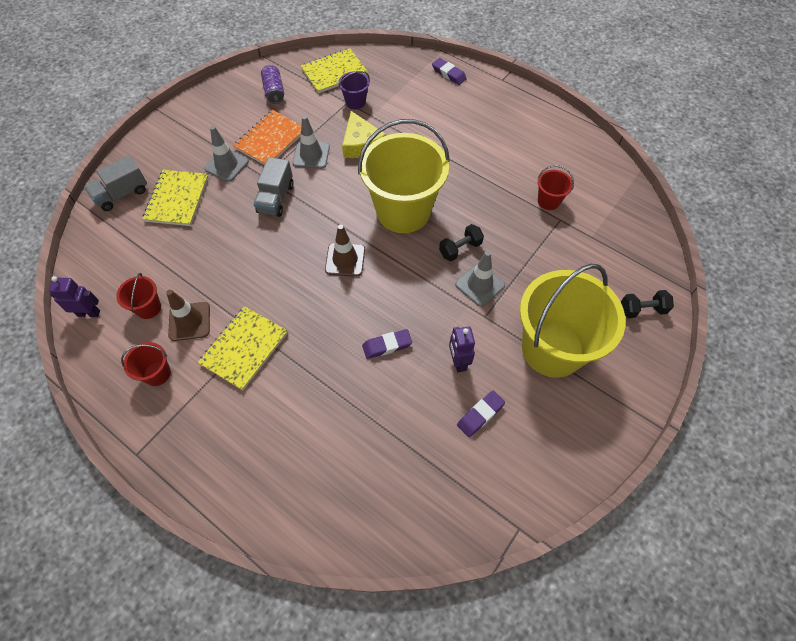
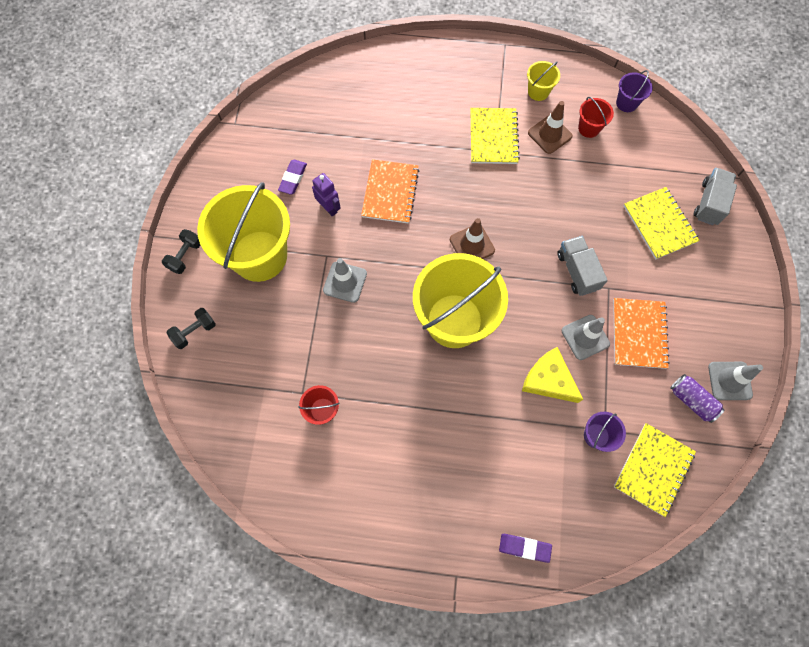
camera: 150 degrees right, 10 degrees up
(89, 313) = (626, 103): purple robot -> purple bucket
(157, 373) = (538, 92): red bucket -> yellow bucket
(226, 165) = (652, 281): grey traffic cone -> grey traffic cone (729, 381)
(387, 345) = (390, 192): purple eraser -> orange notebook
(460, 249) = (380, 308): black dumbbell -> black dumbbell (185, 256)

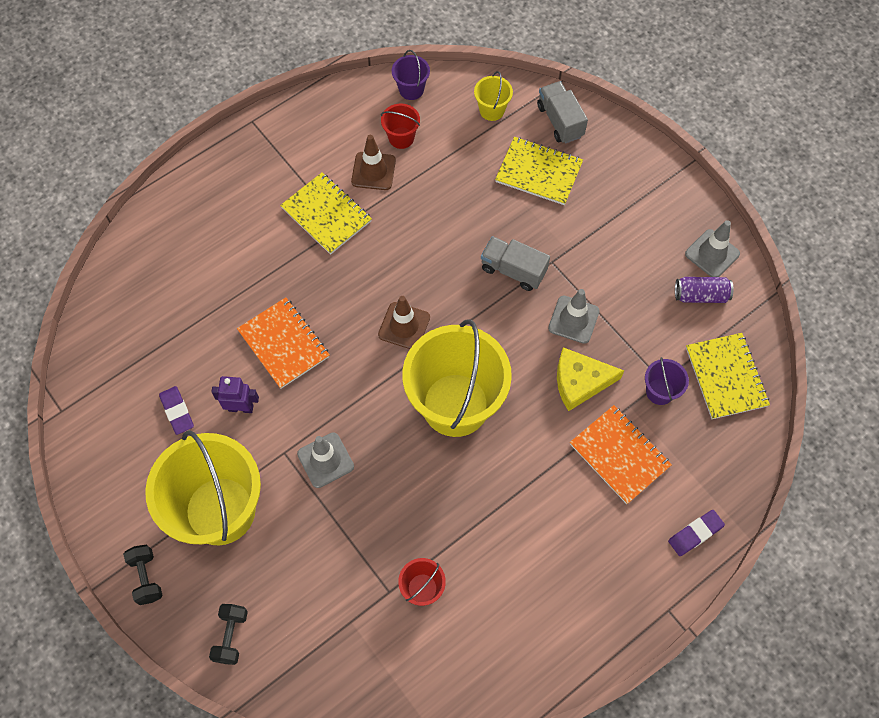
camera: 45 degrees left, 5 degrees down
(538, 92) = (325, 141): yellow bucket -> yellow bucket (492, 110)
(639, 334) = (611, 278): orange notebook -> orange notebook (619, 455)

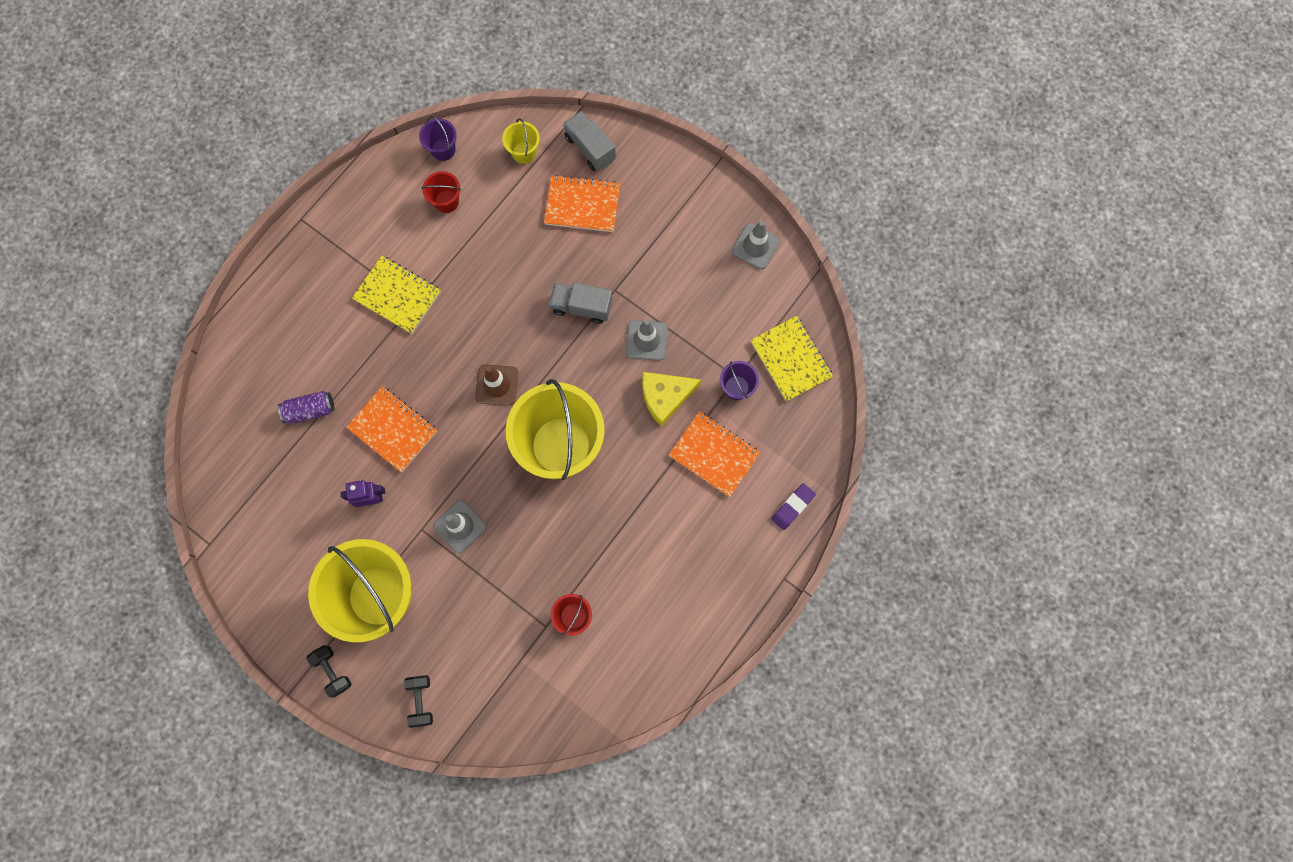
camera: 15 degrees left, 10 degrees up
(177, 411) = (315, 517): purple eraser -> none
(373, 171) = (429, 241): brown traffic cone -> none
(538, 172) = (582, 205): yellow notebook -> orange notebook
(700, 295) = (753, 289): purple can -> purple can (310, 410)

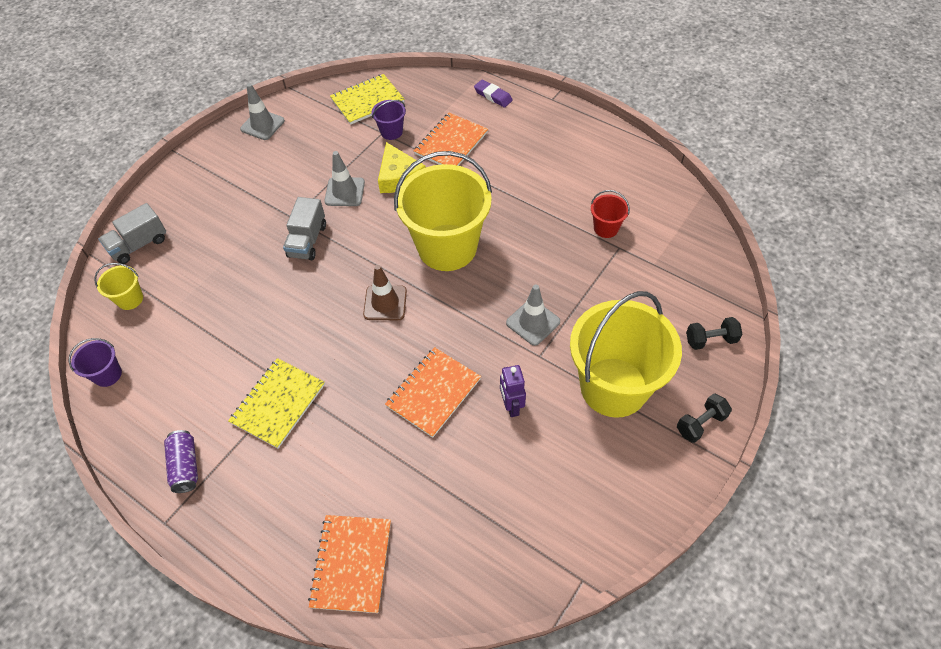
camera: 90 degrees left, 20 degrees down
(310, 410) = (412, 481): purple can -> purple can (186, 466)
(446, 201) = (172, 365): red bucket -> none
(582, 205) = (199, 247): orange notebook -> orange notebook (351, 564)

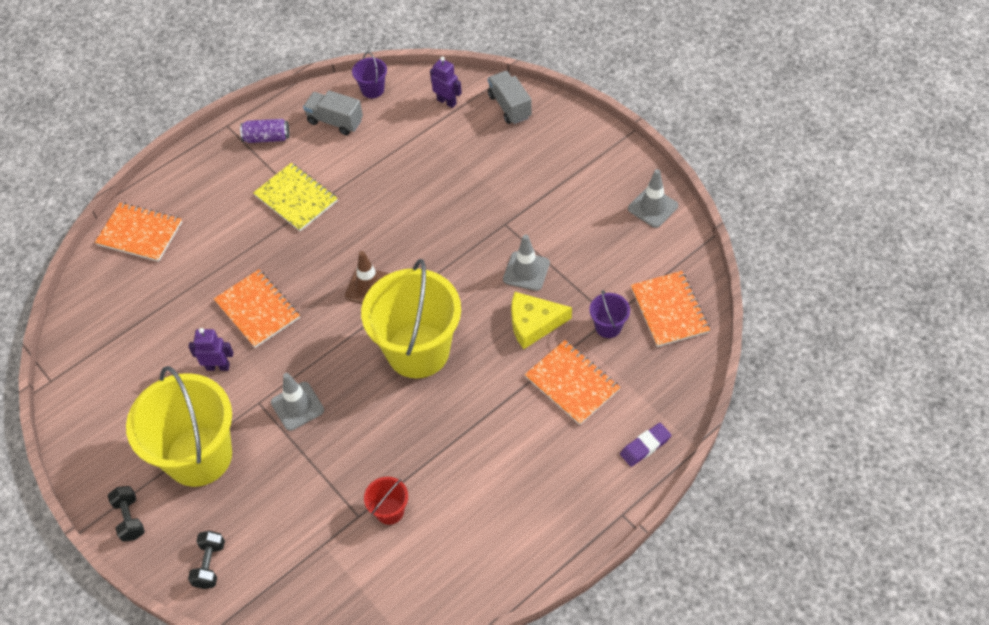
camera: 105 degrees right, 0 degrees up
(130, 299) = (447, 101): yellow bucket -> purple robot
(307, 241) = (469, 233): grey truck -> grey truck (335, 121)
(367, 101) = (669, 310): yellow notebook -> orange notebook

